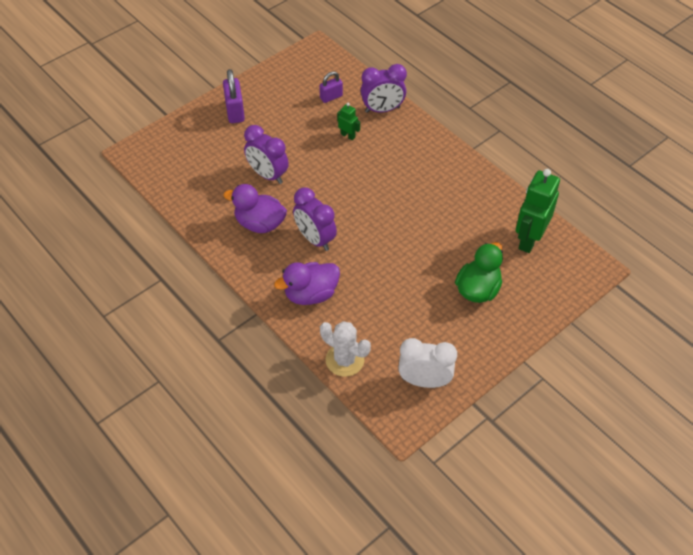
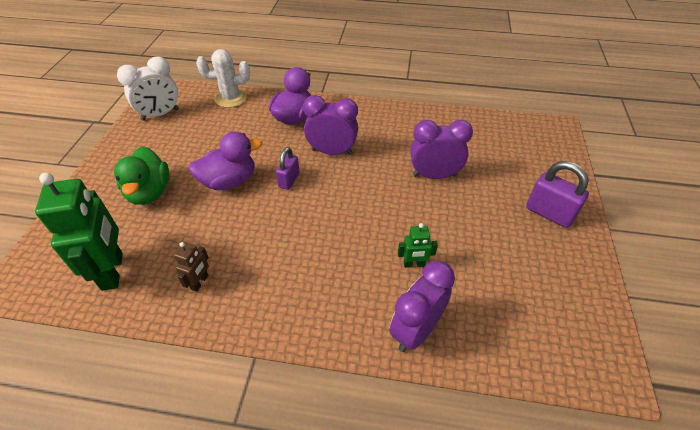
camera: 140 degrees right, 5 degrees down
(259, 224) = (388, 138): purple duck -> purple duck (229, 181)
(331, 97) = (491, 303): purple padlock -> purple padlock (289, 180)
(478, 200) = (200, 282): none -> brown robot

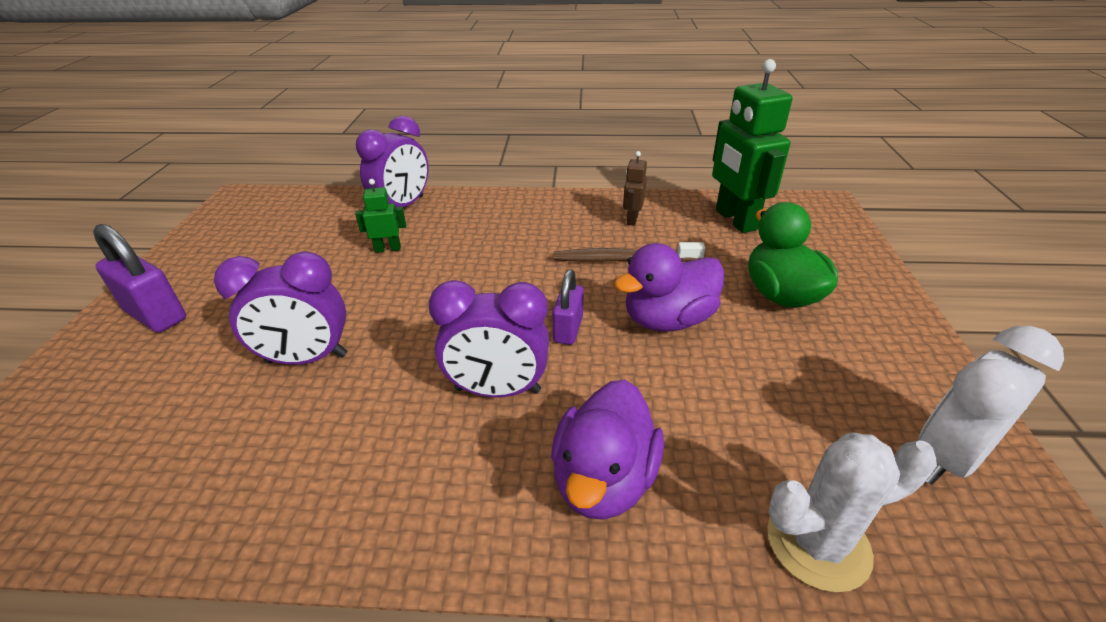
camera: 175 degrees right, 10 degrees down
(231, 233) = (623, 259): none -> brown toothbrush

